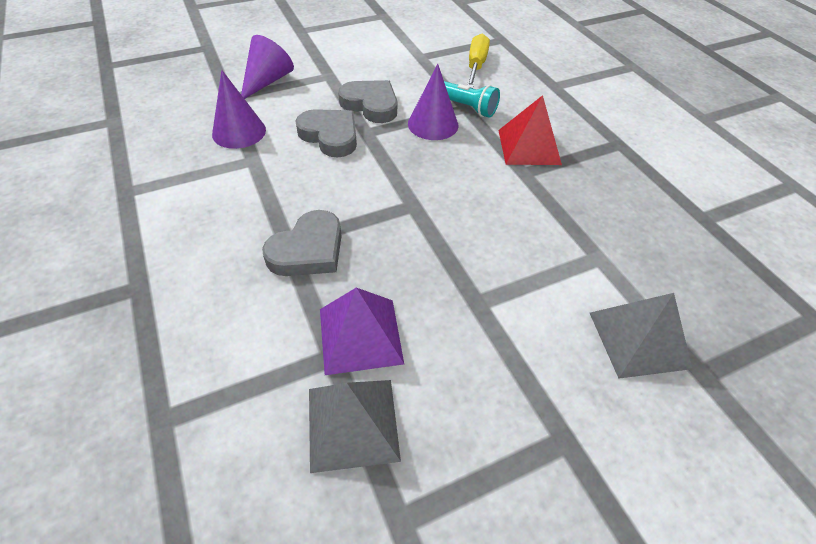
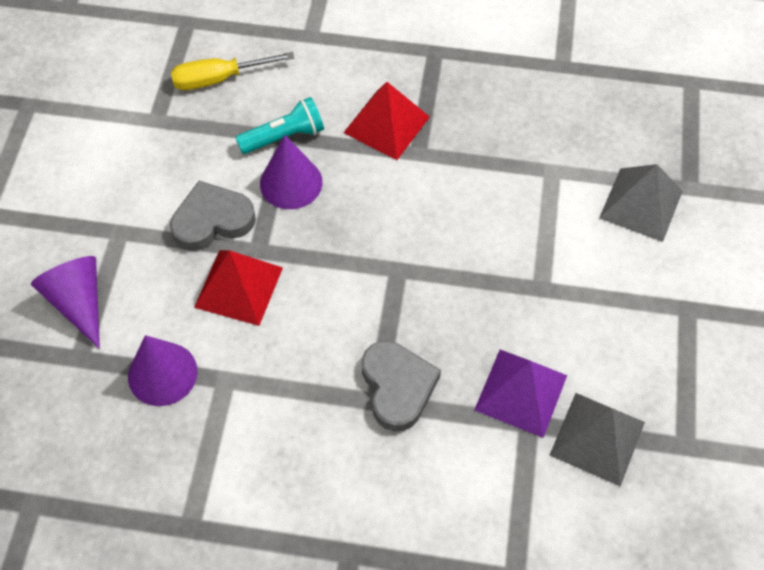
camera: 55 degrees left, 10 degrees up
(330, 136) = (239, 287): grey heart -> red pyramid
(476, 65) = (218, 79): yellow screwdriver -> yellow screwdriver turned 60 degrees counterclockwise

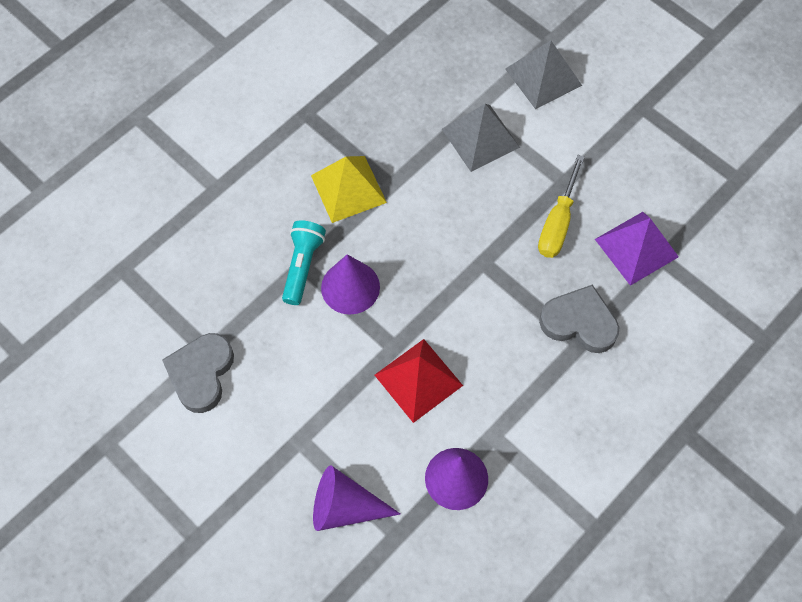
camera: 55 degrees left, 5 degrees up
(212, 220) = (342, 364): grey heart -> grey heart (201, 373)
(218, 79) = (204, 280): yellow screwdriver -> yellow screwdriver (557, 223)
(386, 124) = (348, 189): red pyramid -> yellow pyramid
(597, 438) = (700, 225): grey pyramid -> grey pyramid (480, 138)

